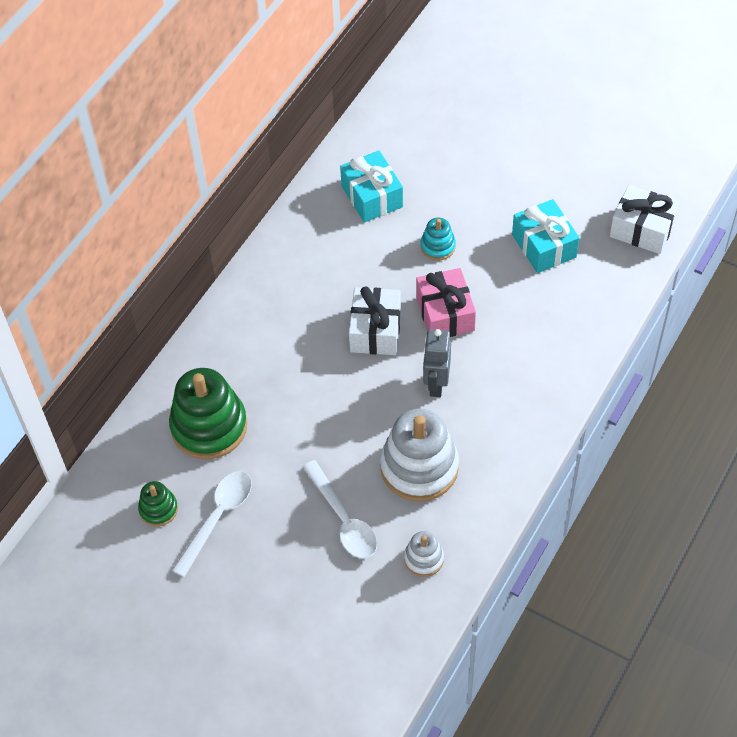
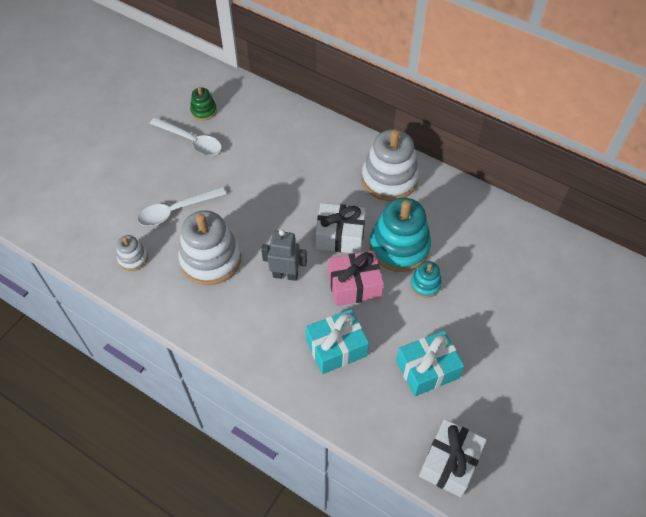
camera: 90 degrees right, 0 degrees up
(209, 426) = (264, 136): green stacking toy -> none
(284, 282) = (389, 179): none -> white stacking toy
(372, 196) = (478, 239): turquoise gift -> turquoise gift (336, 348)
(387, 271) = (399, 247): none -> turquoise stacking toy

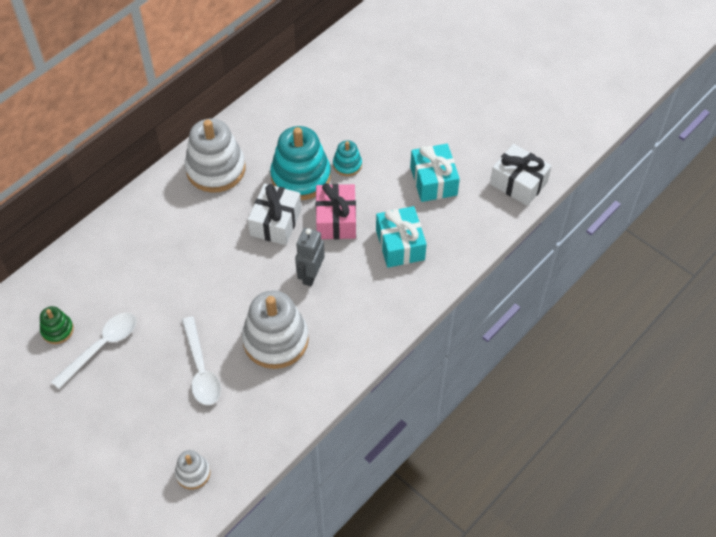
camera: 80 degrees left, 0 degrees up
(133, 258) = (255, 416): white stacking toy -> white stacking toy (193, 473)

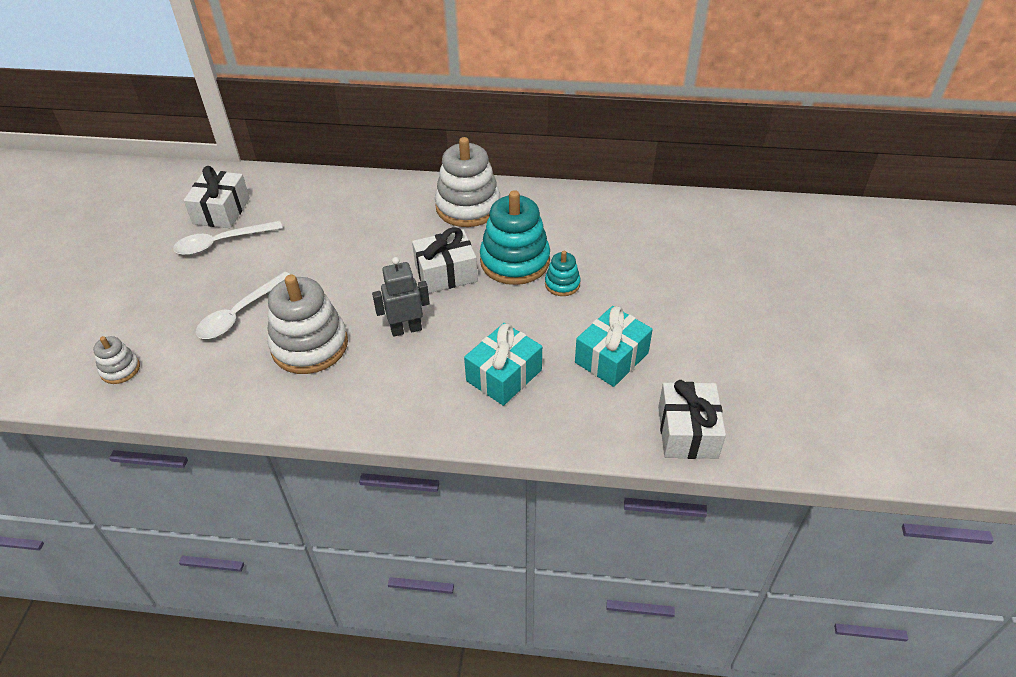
camera: 55 degrees right, 10 degrees down
(57, 330) = (221, 211): green stacking toy -> white gift
(101, 347) = (222, 243): white spoon -> white spoon turned 150 degrees clockwise
(336, 220) = (488, 311): pink gift -> none

